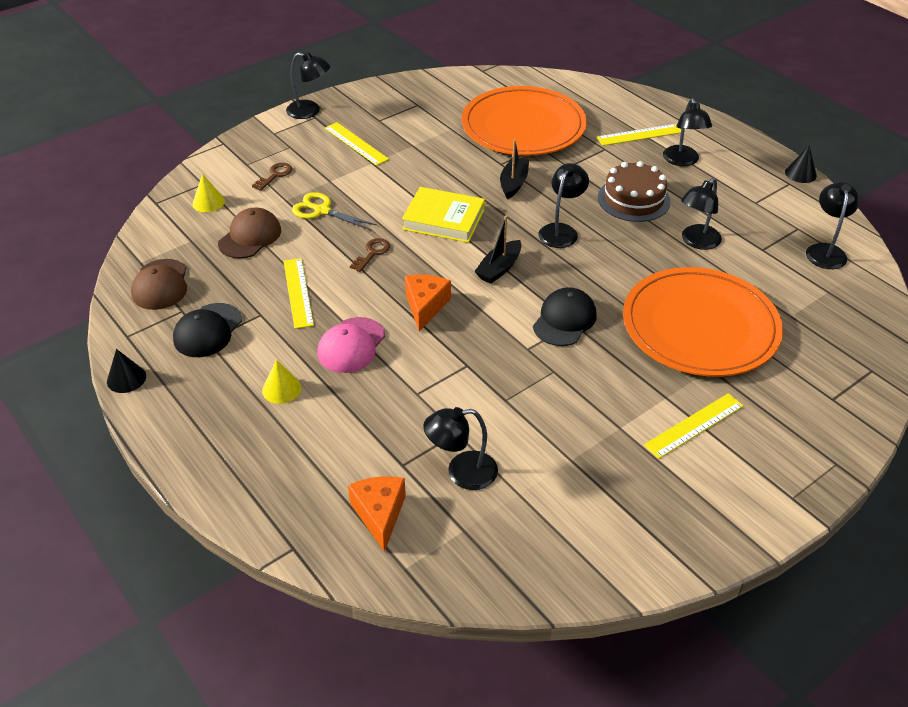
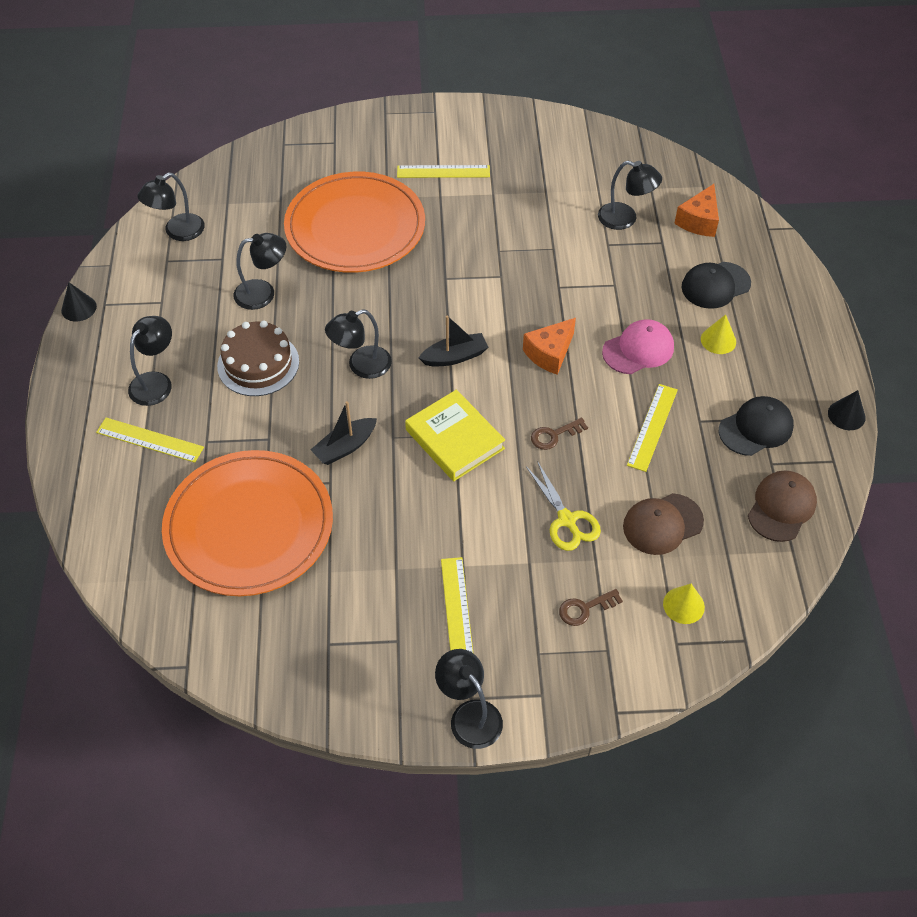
camera: 145 degrees left, 10 degrees up
(564, 320) = (449, 283): black cap -> black cap (715, 285)

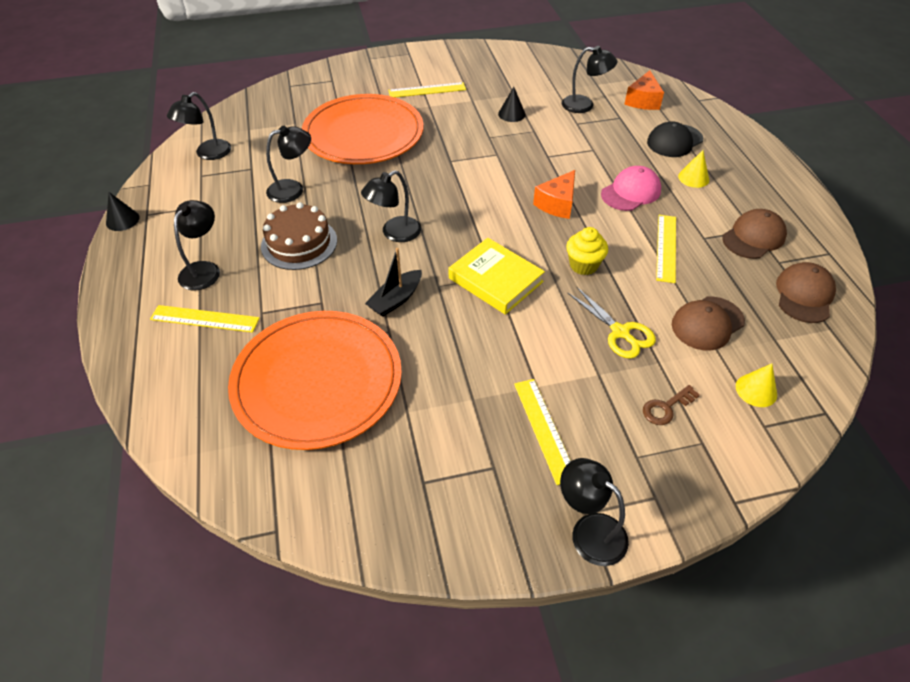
camera: 10 degrees left, 5 degrees down
(454, 357) = (476, 216): black boat -> none
(554, 435) = (583, 265): brown key -> yellow cupcake
(756, 428) = (753, 237): black cap -> brown cap
(846, 415) = (822, 218): black cone -> black cone (511, 114)

